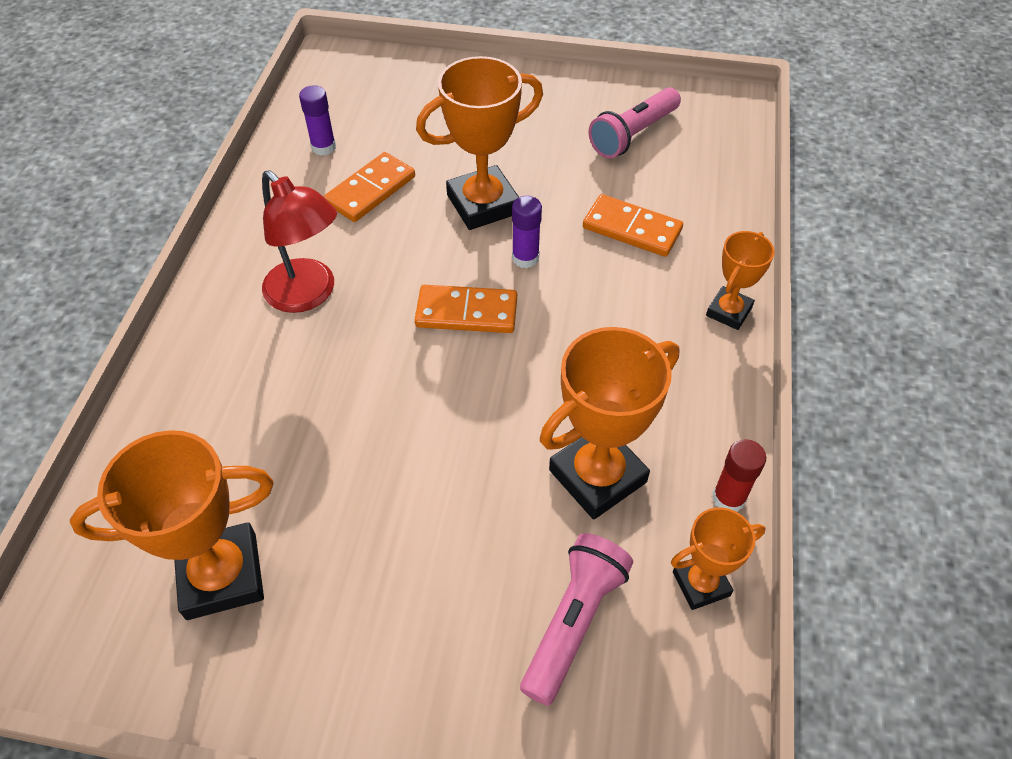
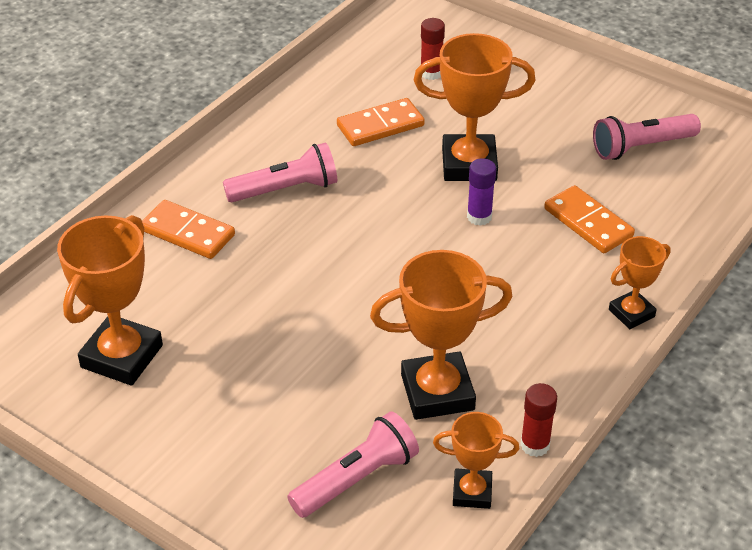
camera: 25 degrees right, 10 degrees down
(222, 575) = (122, 356): orange trophy -> orange trophy turned 75 degrees counterclockwise
(308, 295) = (286, 189): red lamp -> pink flashlight
(323, 147) = (360, 80): purple glue stick -> none
(391, 118) = (431, 73): none -> red glue stick
(466, 313) = (404, 242): orange domino -> orange domino (187, 233)

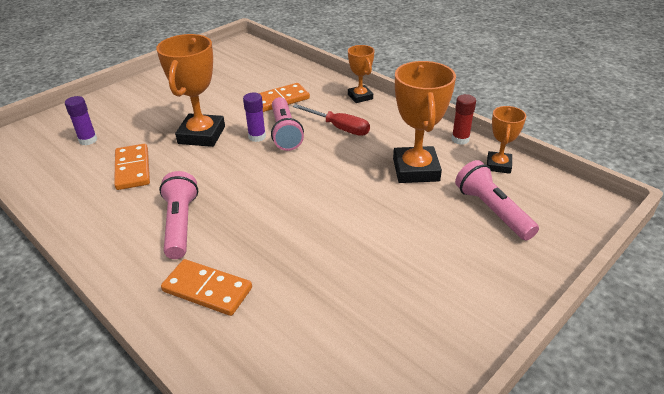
camera: 80 degrees left, 5 degrees down
(122, 356) = (357, 343): orange trophy -> none
(187, 233) = (207, 290): orange domino -> orange domino turned 75 degrees clockwise
(431, 73) = (88, 140): red glue stick -> purple glue stick
(527, 298) = (339, 128): none -> red screwdriver
(641, 147) = (221, 75): pink flashlight -> pink flashlight (285, 133)

